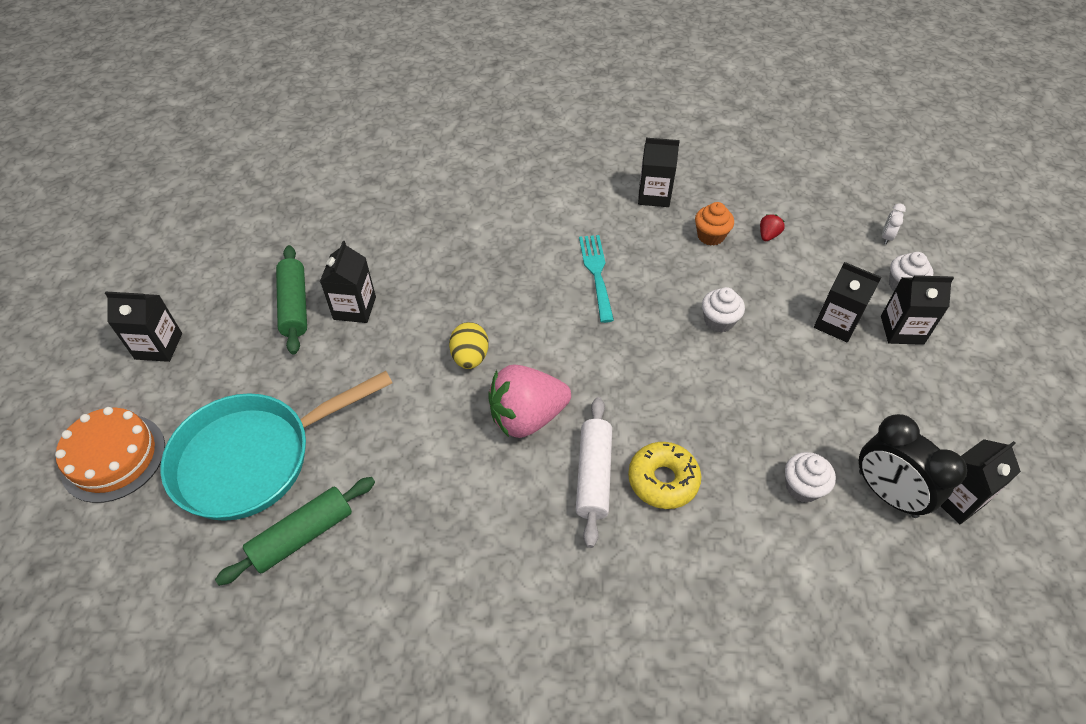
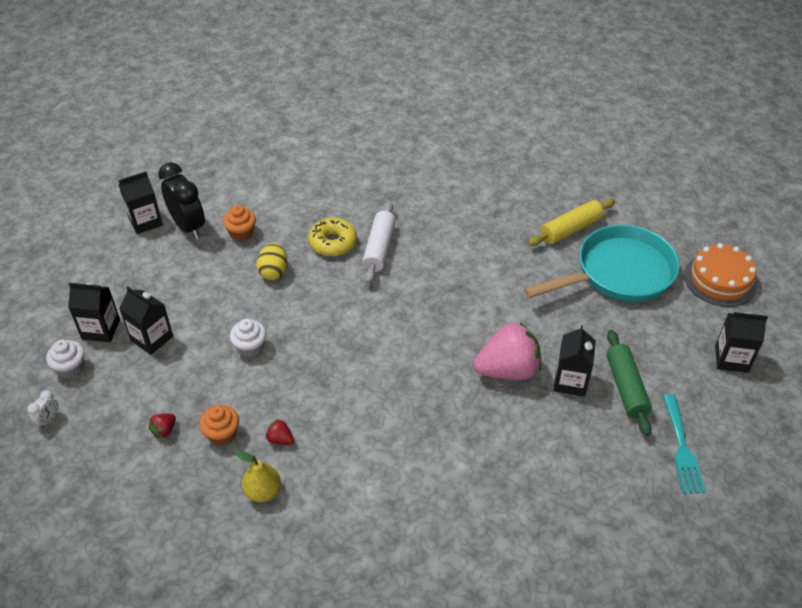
camera: 175 degrees left, 5 degrees down
(302, 535) = (571, 229): green rolling pin -> yellow rolling pin
(470, 357) = (465, 332): yellow egg -> yellow egg (273, 272)
(527, 417) = (422, 286): pink strawberry -> pink strawberry (508, 370)
(596, 273) = (346, 400): turquoise fork -> turquoise fork (682, 448)
(652, 235) = (280, 439): none -> red strawberry
(654, 195) = (263, 491): black carton -> yellow pear
(802, 487) = (241, 233): white cupcake -> orange cupcake

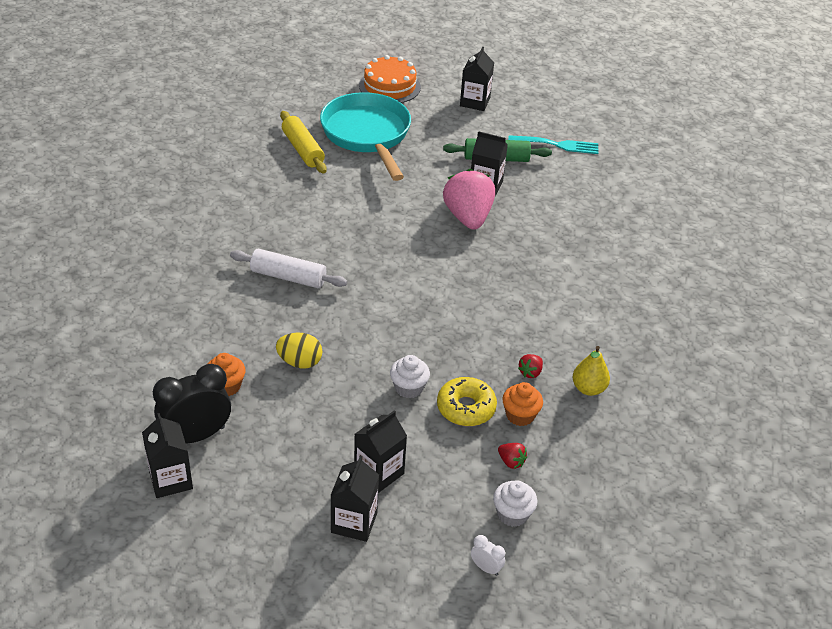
camera: 85 degrees left, 5 degrees down
(71, 368) = (411, 550): white cupcake -> white cupcake (512, 514)
(333, 243) = (268, 311): yellow donut -> yellow donut (466, 408)

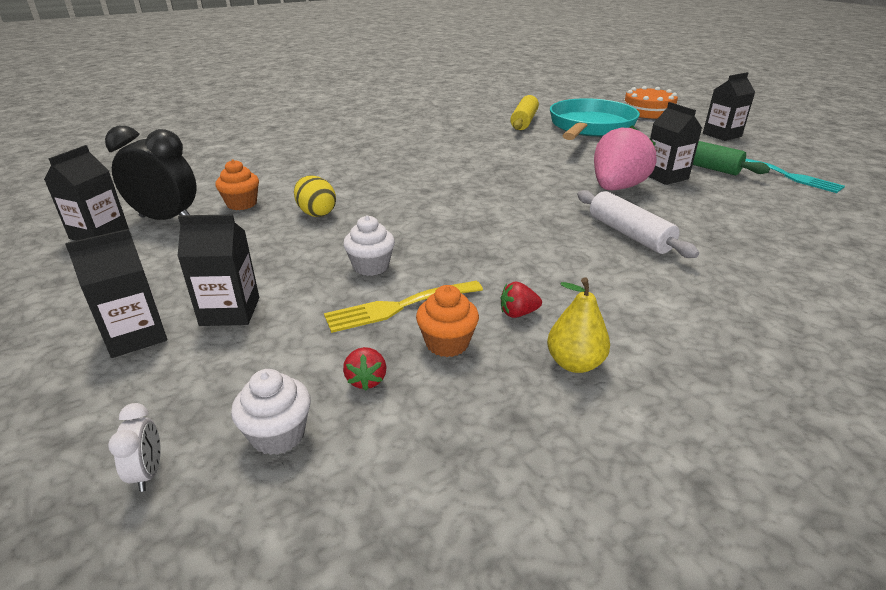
camera: 45 degrees right, 10 degrees down
(288, 277) = (398, 170): white rolling pin -> white rolling pin (629, 234)
(466, 408) = (398, 307): yellow donut -> yellow fork

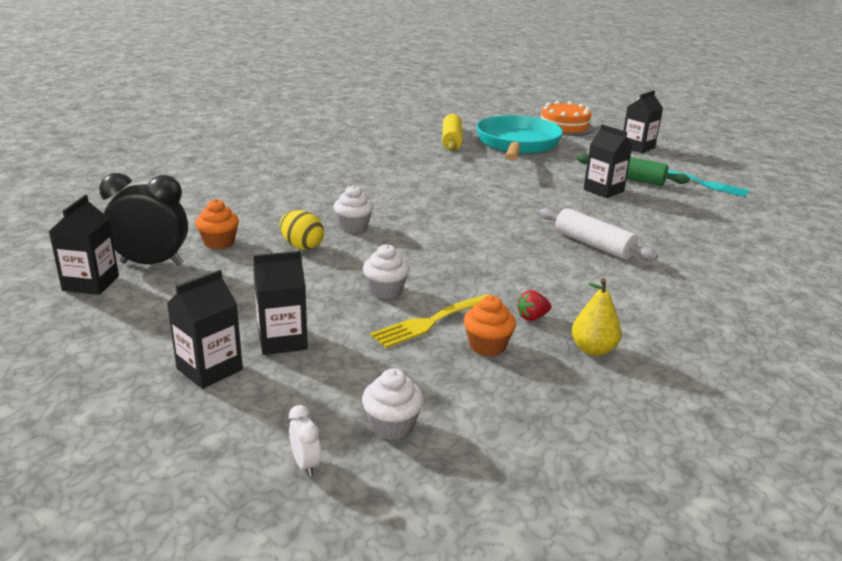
camera: 15 degrees left, 5 degrees down
(366, 380) = (437, 380): red strawberry -> none
(379, 197) = (353, 226): none -> white cupcake
(616, 188) = (566, 204): pink strawberry -> none

